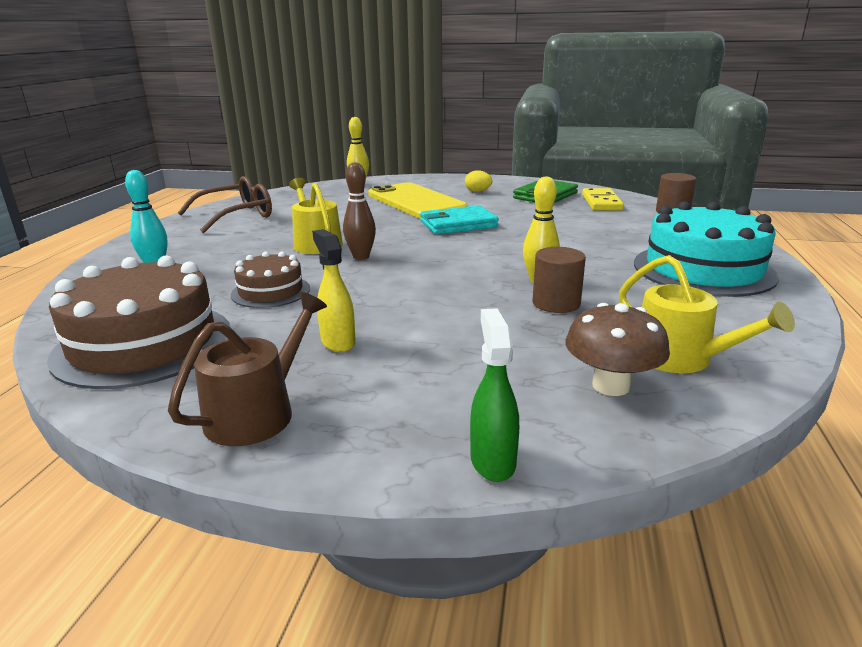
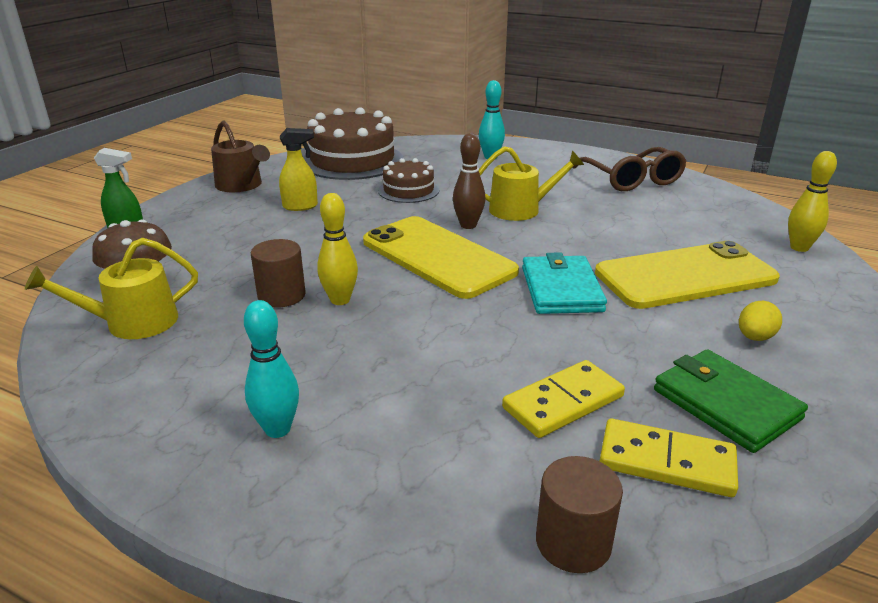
camera: 105 degrees right, 5 degrees up
(434, 260) = (437, 257): none -> yellow phone
(582, 218) = (563, 402): none -> yellow domino
(703, 269) = (277, 429): turquoise cake -> turquoise bowling pin

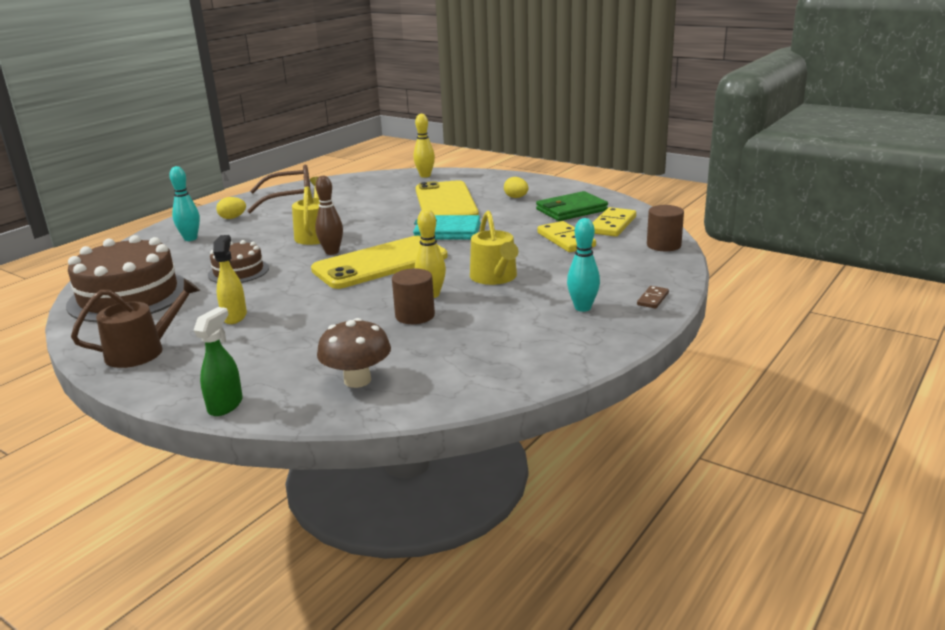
camera: 80 degrees left, 5 degrees down
(133, 322) = (434, 373): yellow watering can -> yellow watering can (495, 277)
(299, 515) = (653, 299): none -> brown domino
(556, 164) = (232, 218): none -> yellow egg

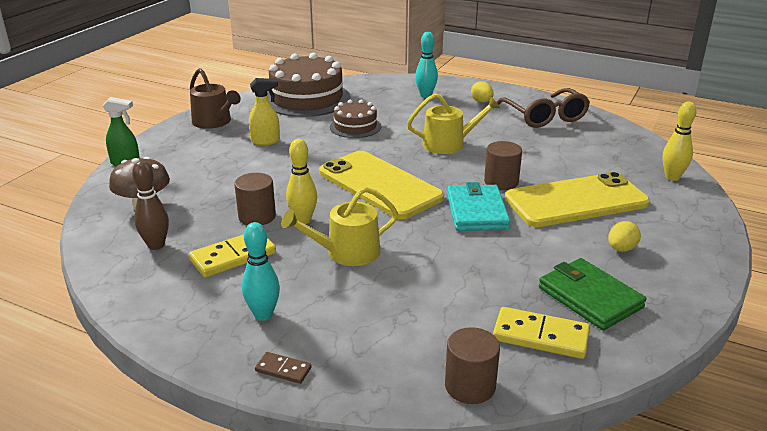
camera: 80 degrees right, 5 degrees up
(332, 252) = (405, 158): brown bowling pin -> brown bowling pin (156, 245)
(402, 221) = (501, 182): none -> brown cylinder
(565, 240) = (470, 296): yellow domino -> yellow domino (233, 256)

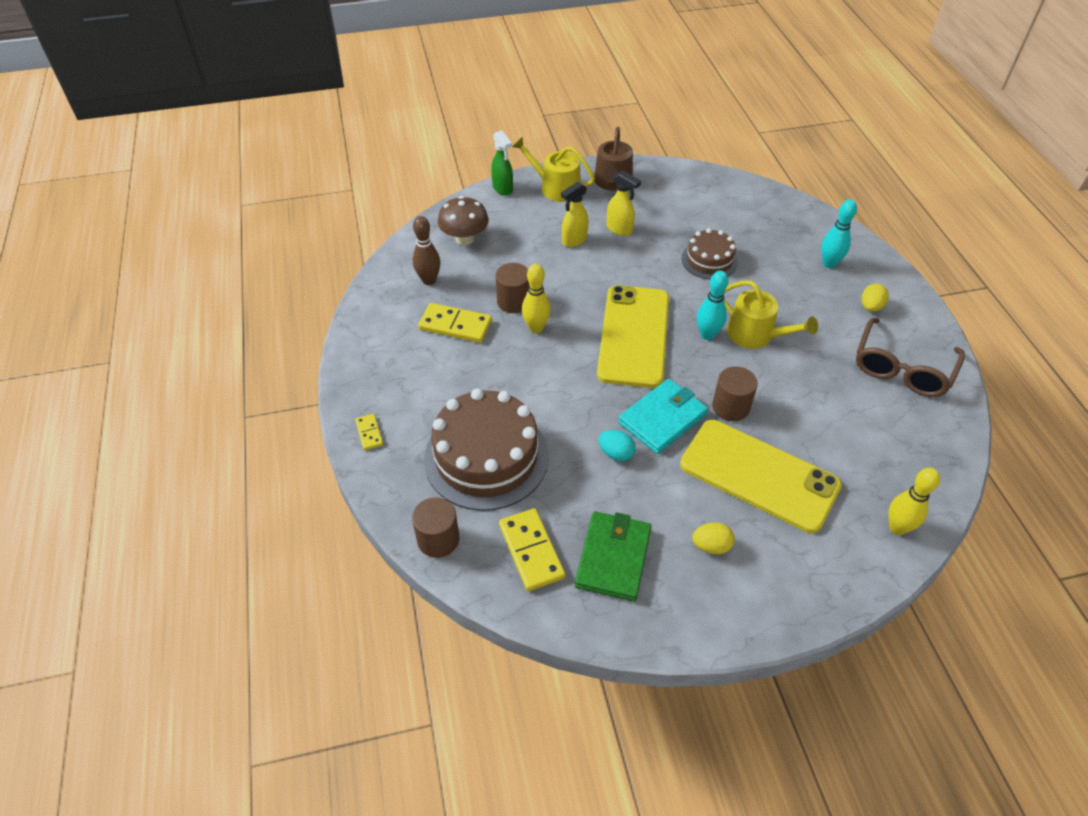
camera: 50 degrees right, 20 degrees up
(241, 162) = (574, 240): none -> yellow spray bottle
(263, 315) = (411, 385): turquoise bowling pin -> turquoise bowling pin (707, 335)
(283, 370) = (369, 433): brown domino -> yellow domino
(307, 99) = (718, 200): brown cake -> brown cake (486, 457)
(346, 252) = (521, 379): yellow watering can -> yellow watering can (556, 188)
(485, 246) = (616, 453): none -> turquoise egg

